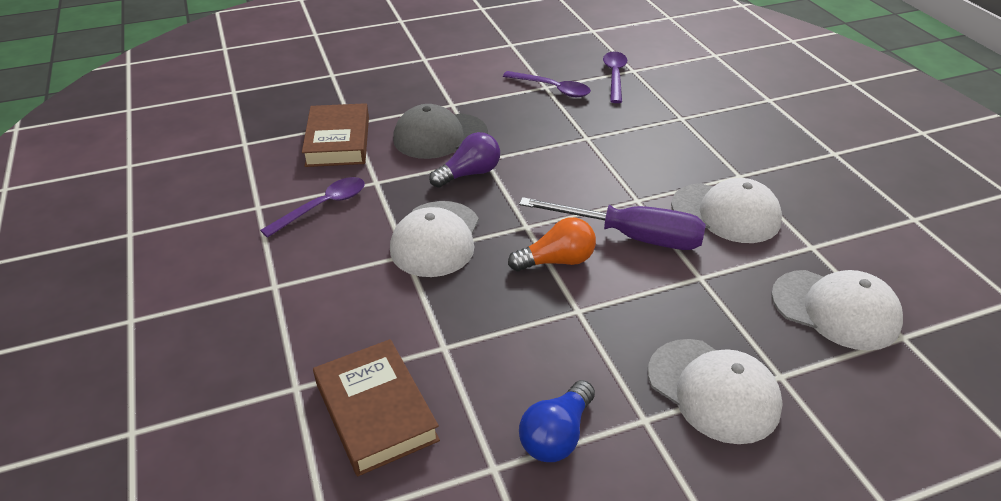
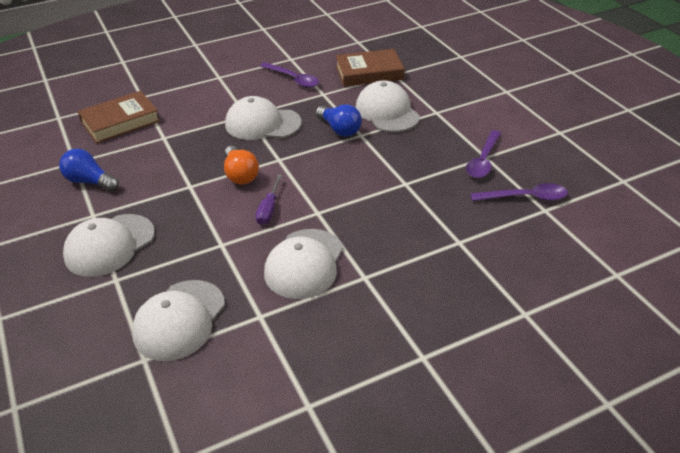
camera: 85 degrees right, 0 degrees up
(440, 136) = (387, 112): grey cap -> white cap
(469, 174) = (339, 129): purple light bulb -> blue light bulb
(631, 237) = (269, 209): purple screwdriver -> purple screwdriver, size x0.51

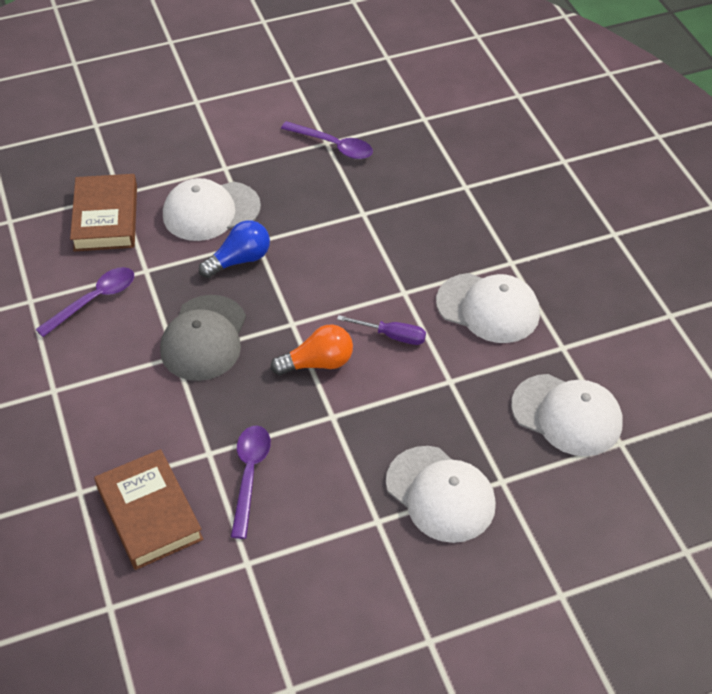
camera: 85 degrees left, 10 degrees up
(90, 182) = (301, 535): blue light bulb -> none
(262, 124) = (204, 338): white cap -> grey cap
(525, 197) = (403, 127): purple spoon -> purple spoon (249, 475)

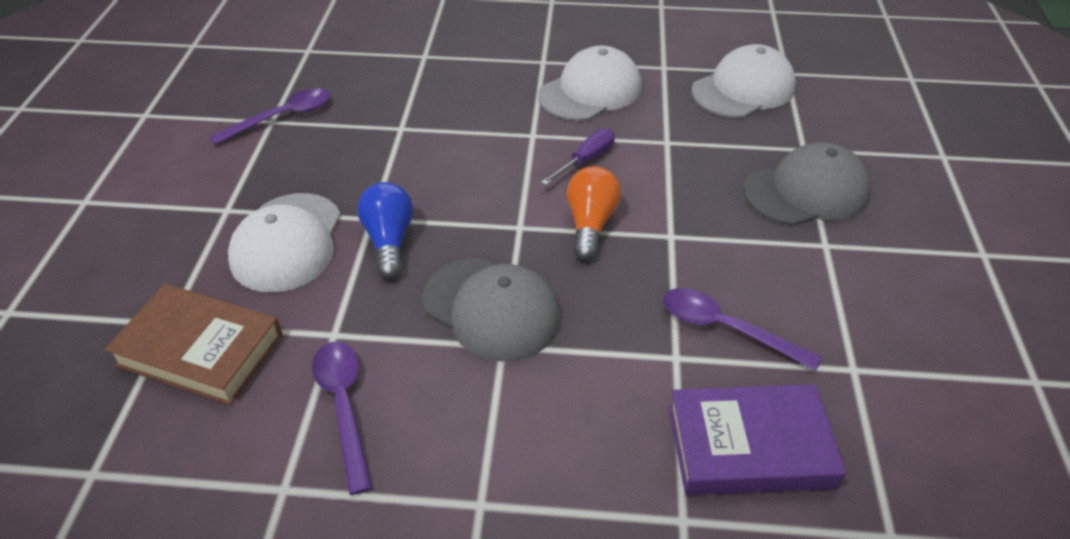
camera: 65 degrees left, 5 degrees down
(149, 513) = (750, 446): brown book -> purple book
(440, 494) = (806, 191): white cap -> grey cap

